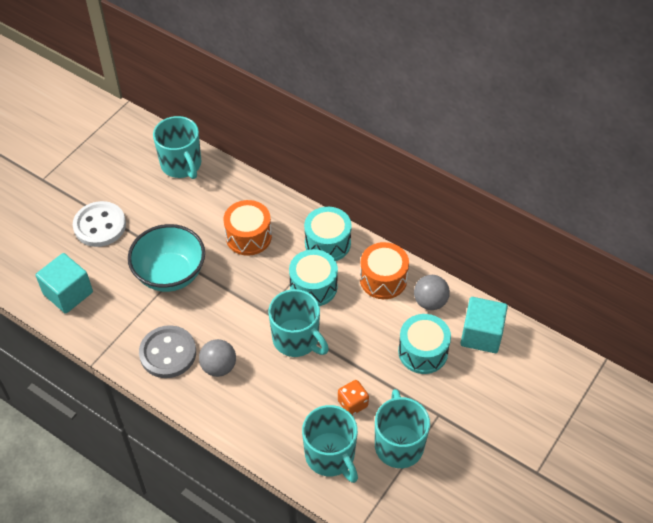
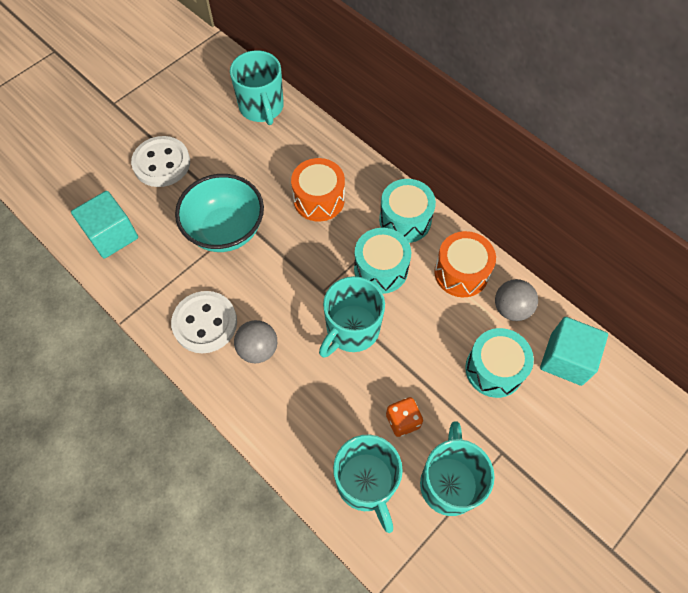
camera: 10 degrees right, 10 degrees up
(168, 353) = (205, 323): grey button -> white button
(297, 339) = (351, 330): turquoise mug -> turquoise mug turned 75 degrees clockwise

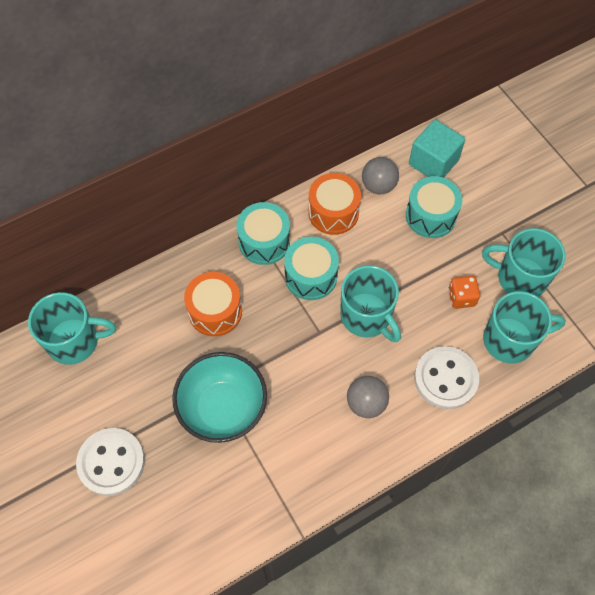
camera: 75 degrees left, 0 degrees up
(112, 235) = (191, 531): turquoise cube -> none
(205, 323) = (325, 448): white button -> white button (445, 378)

